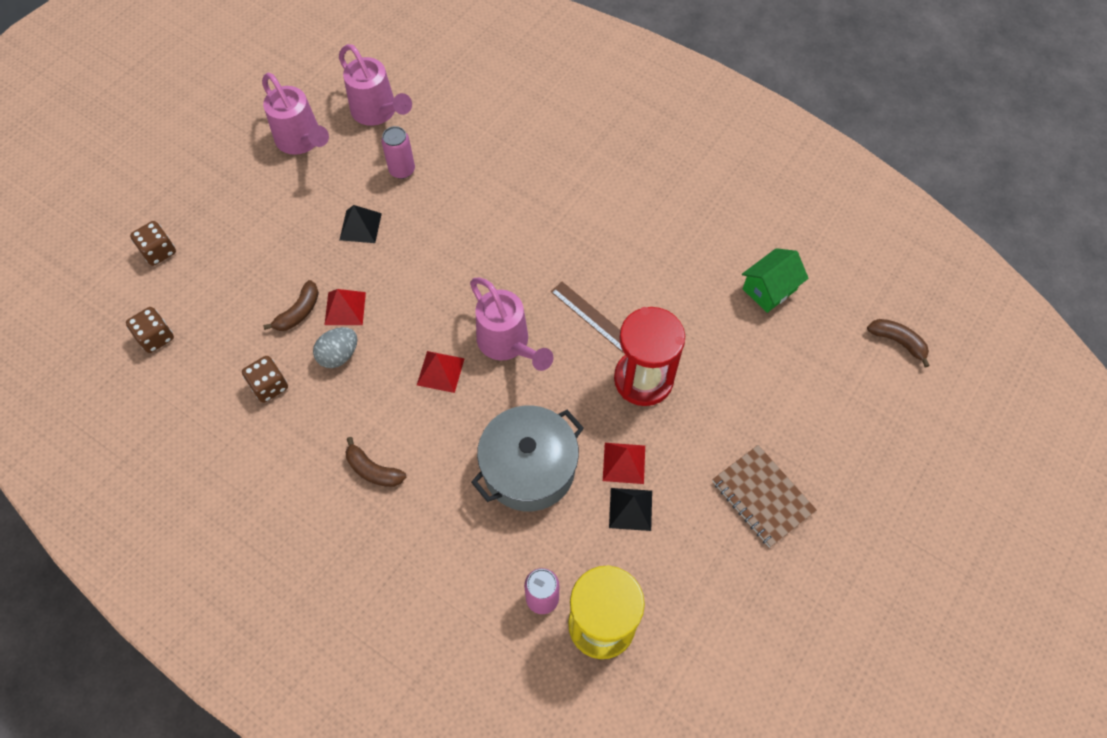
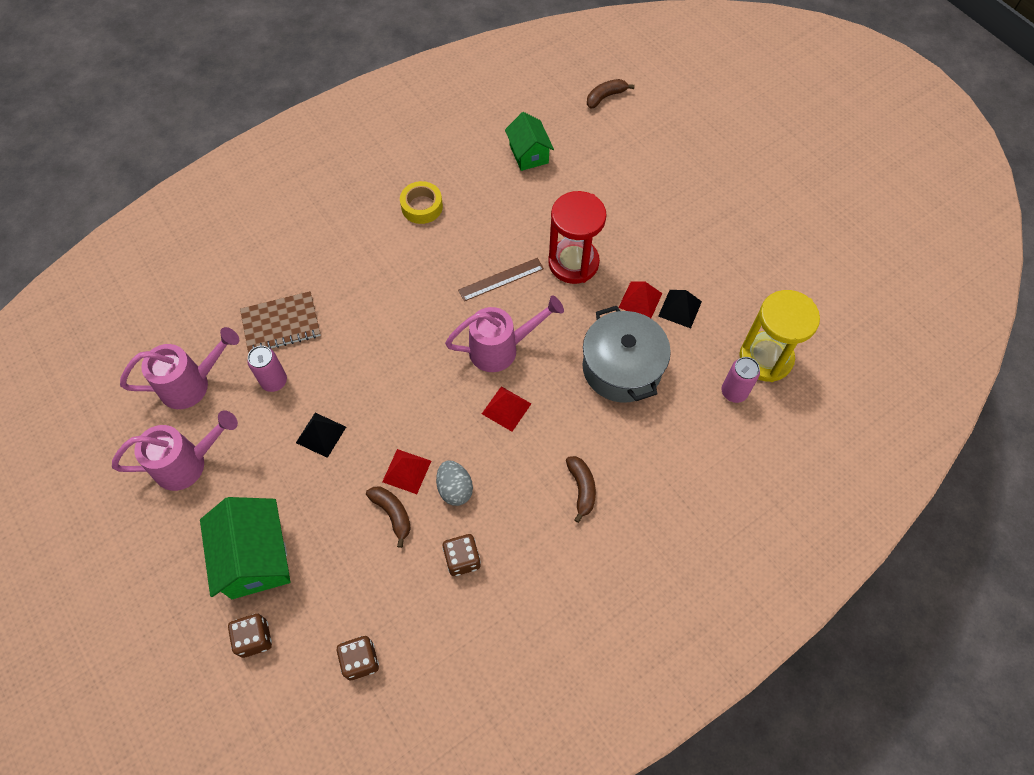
camera: 70 degrees left, 0 degrees up
(230, 224) = (256, 557): none -> green house
(373, 470) = (581, 488): brown banana -> brown banana turned 60 degrees counterclockwise
(649, 214) = (422, 207): none -> yellow tape
(762, 497) = (697, 222): brown notebook -> brown notebook (281, 324)

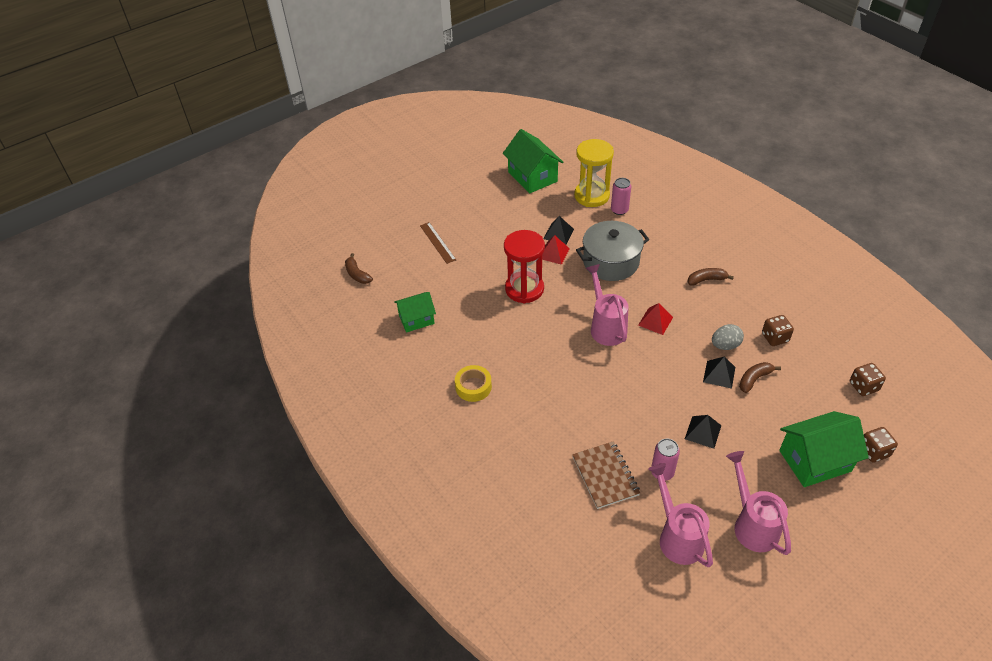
camera: 90 degrees left, 15 degrees down
(407, 471) = (719, 374): red pyramid -> black pyramid
(501, 279) = (543, 330): brown ruler -> brown ruler (437, 242)
(805, 285) = (532, 177): none -> green house

